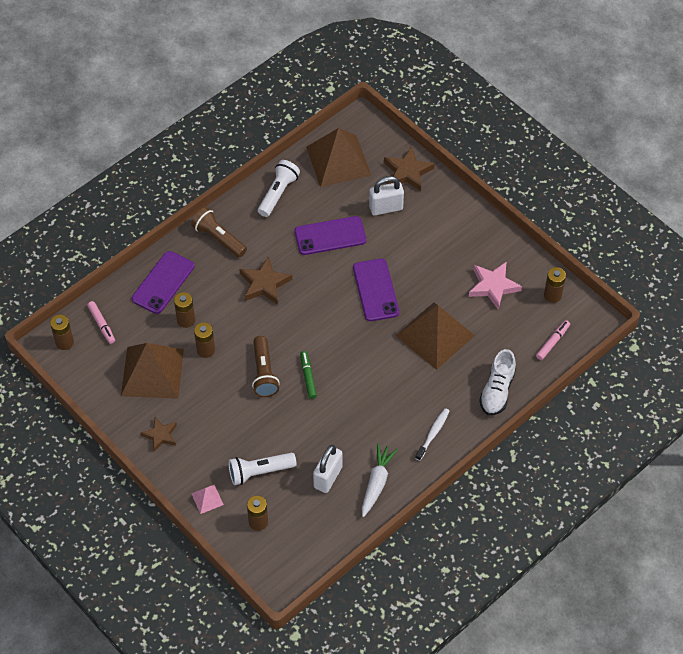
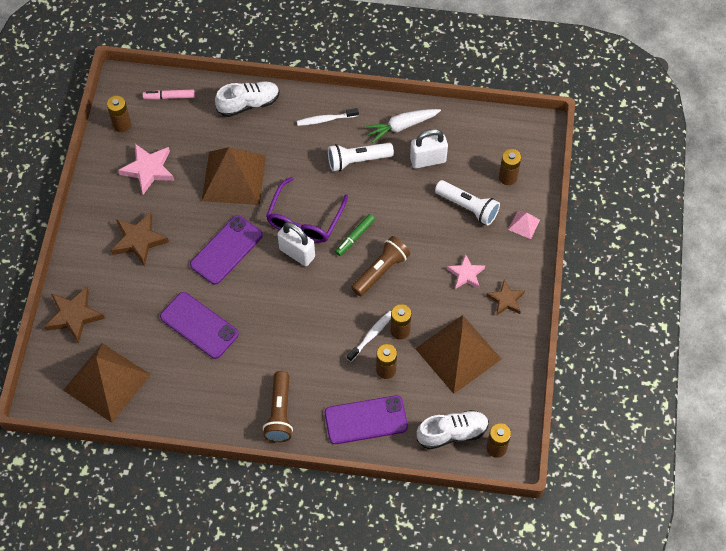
camera: 130 degrees left, 5 degrees up
(101, 325) = (452, 433): pink marker -> white shoe
(206, 426) = (466, 274): none -> pink star
(220, 330) = (371, 335): none -> white toothbrush
(264, 284) = (294, 338): brown star -> brown star (139, 240)
(278, 193) = (187, 404): white flashlight -> white flashlight (357, 161)
(355, 356) = (305, 219): none -> purple glasses
(386, 208) = (130, 304): white padlock -> white padlock (297, 253)

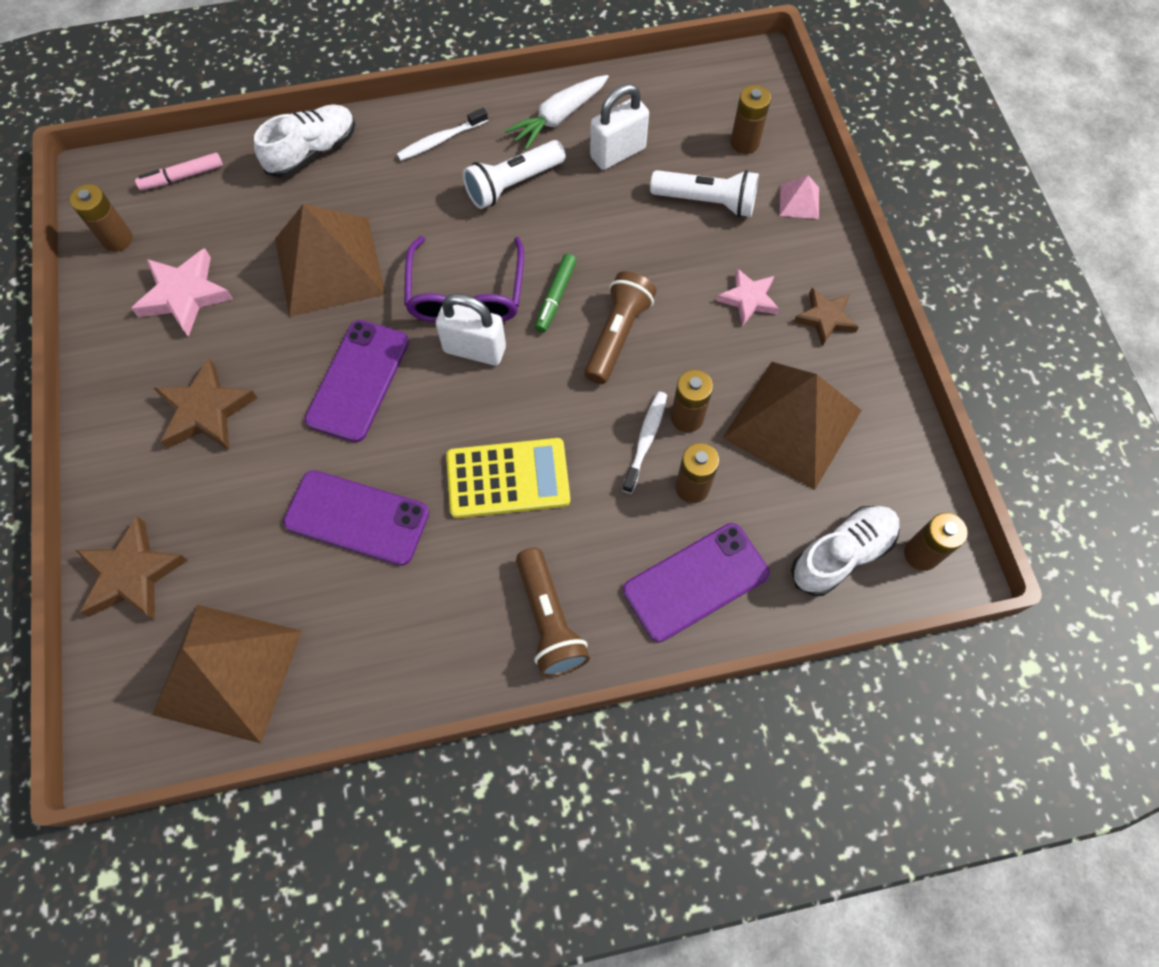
camera: 20 degrees left, 5 degrees up
(287, 331) = (508, 478): none -> yellow calculator

